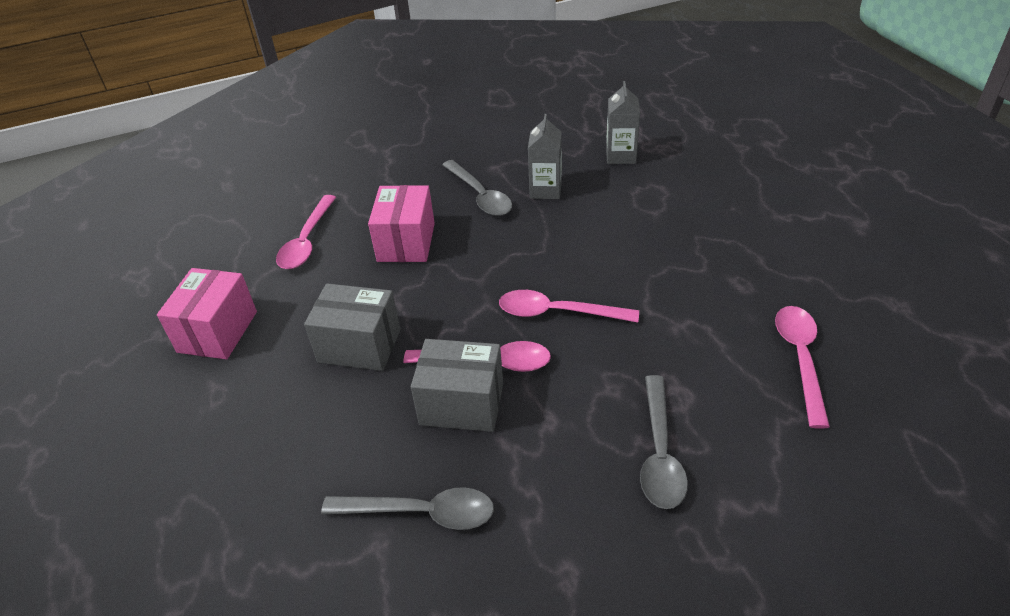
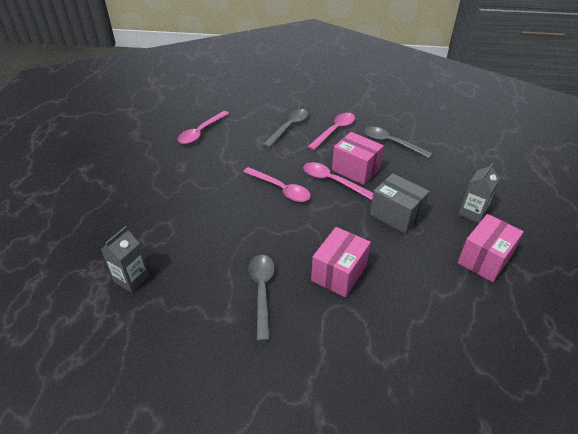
camera: 155 degrees left, 0 degrees up
(307, 241) = (412, 310): pink spoon -> pink spoon (334, 131)
(462, 404) = (355, 170): grey box -> pink box
(545, 190) = (213, 273): grey carton -> grey carton (472, 213)

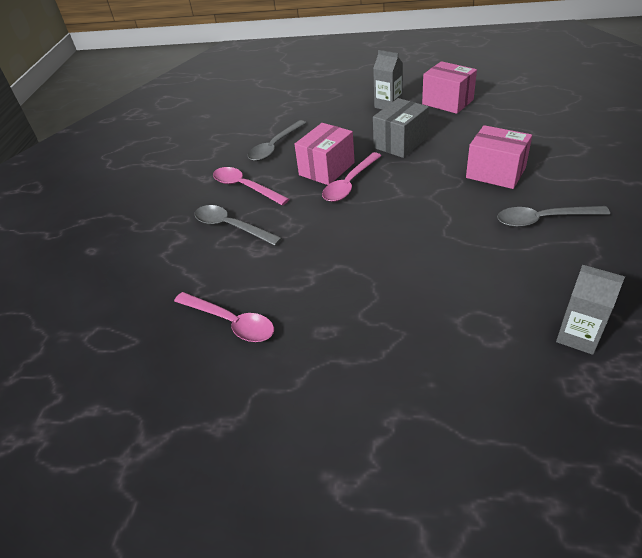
camera: 85 degrees left, 0 degrees up
(280, 189) = (370, 222): pink spoon -> none

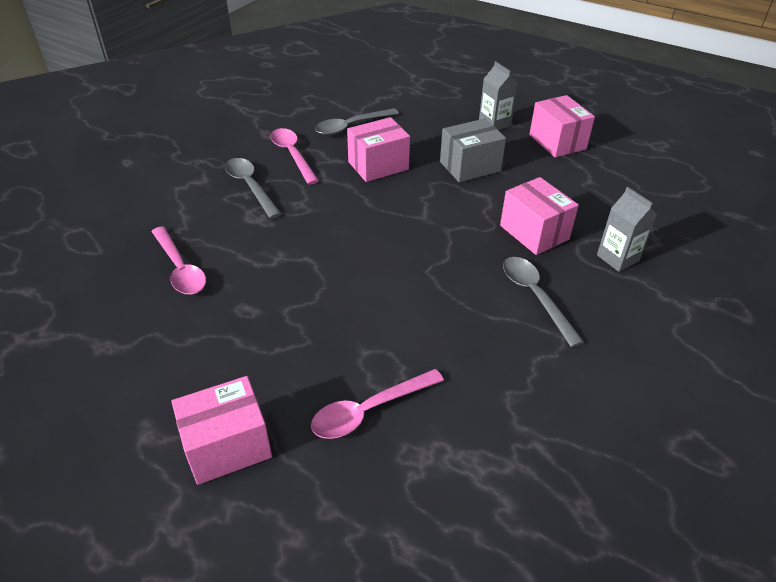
camera: 20 degrees right, 0 degrees up
(349, 184) = (386, 188): pink spoon -> pink spoon (369, 410)
(420, 457) = (227, 446): none -> pink box
(543, 219) = (535, 297): grey spoon -> grey spoon turned 45 degrees clockwise
(578, 336) = (458, 416): grey carton -> grey carton (617, 258)

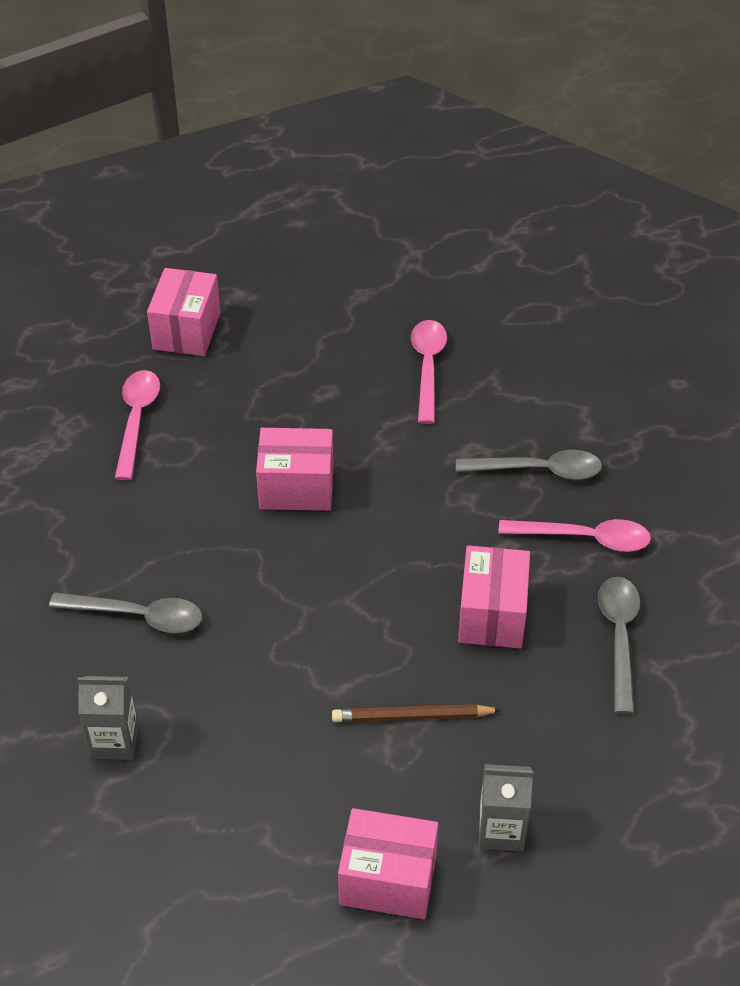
camera: 125 degrees right, 5 degrees up
(180, 268) = (428, 367): pink spoon -> pink spoon turned 90 degrees clockwise
(470, 166) = (412, 717): grey box -> brown pencil
(534, 232) = (227, 690): pink box -> pink box (296, 488)

